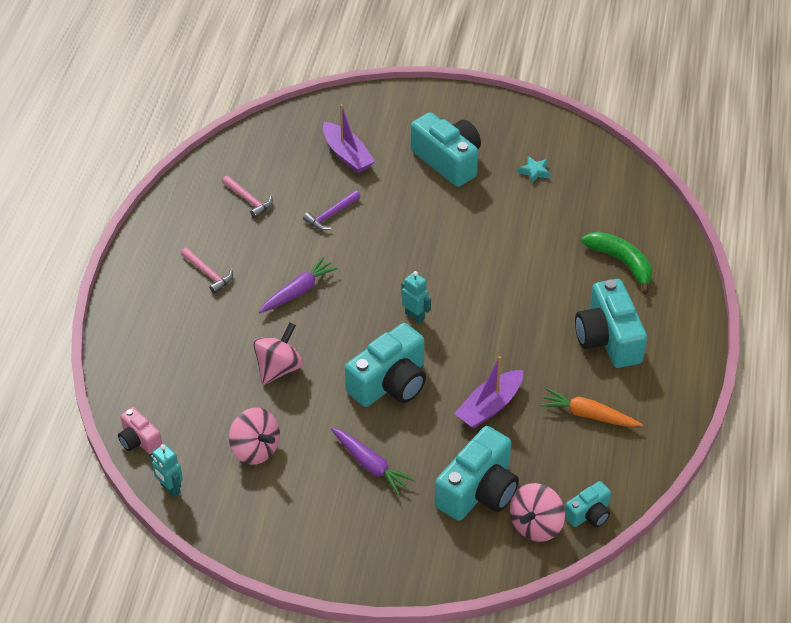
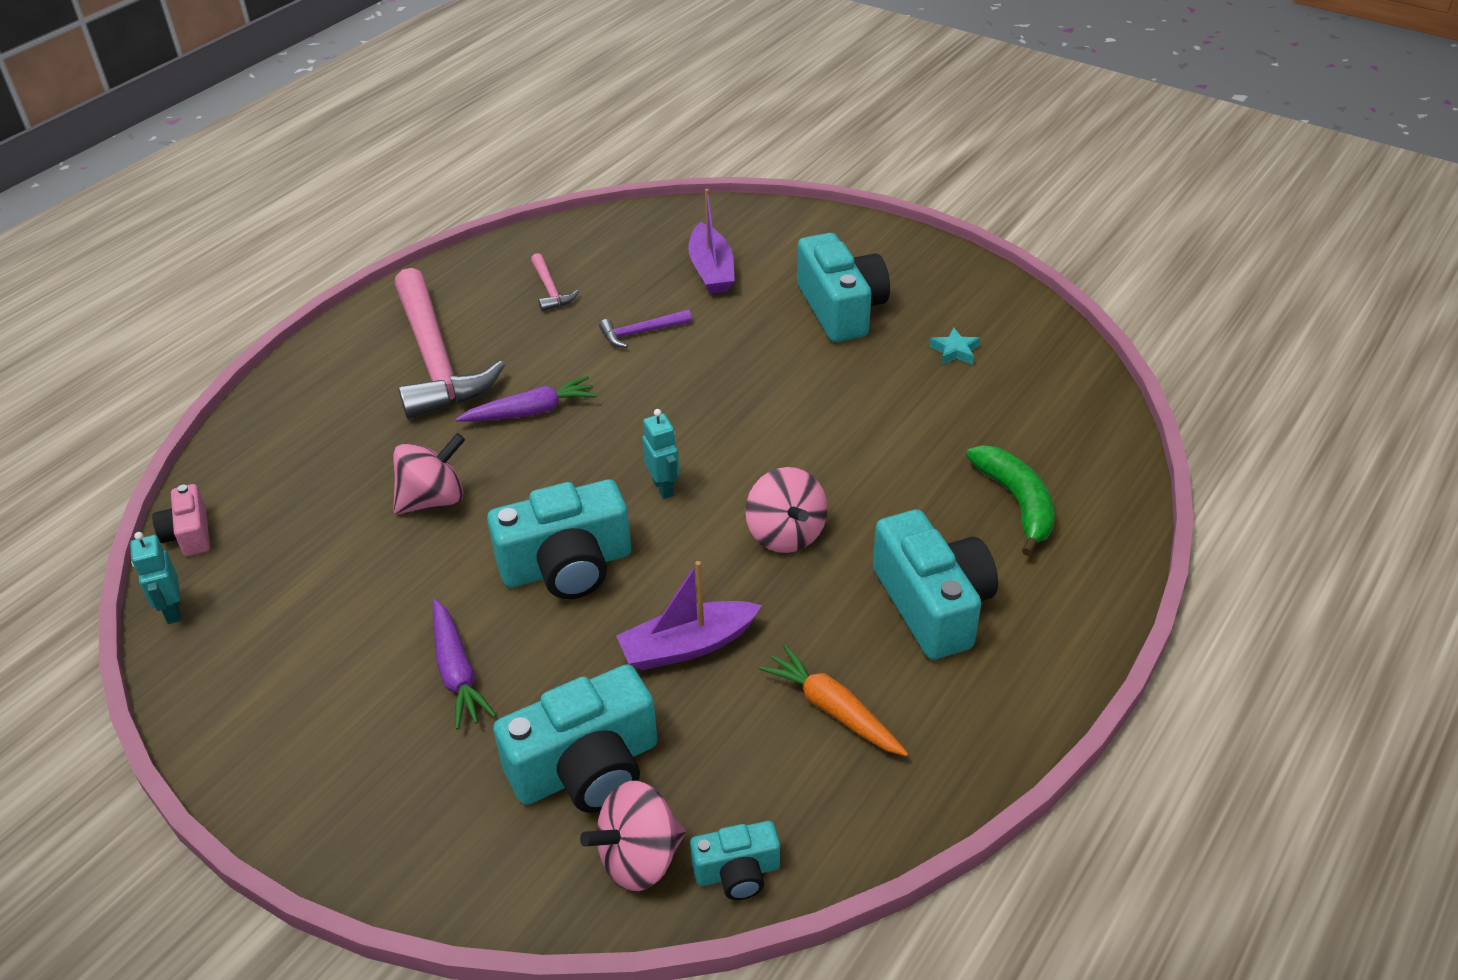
camera: 25 degrees right, 5 degrees down
(208, 274) = (436, 359): pink hammer -> pink hammer, size x2.34
(255, 449) = (321, 596): pink spinning top -> pink spinning top (785, 534)
(608, 338) = (933, 604): turquoise camera -> turquoise camera turned 150 degrees clockwise

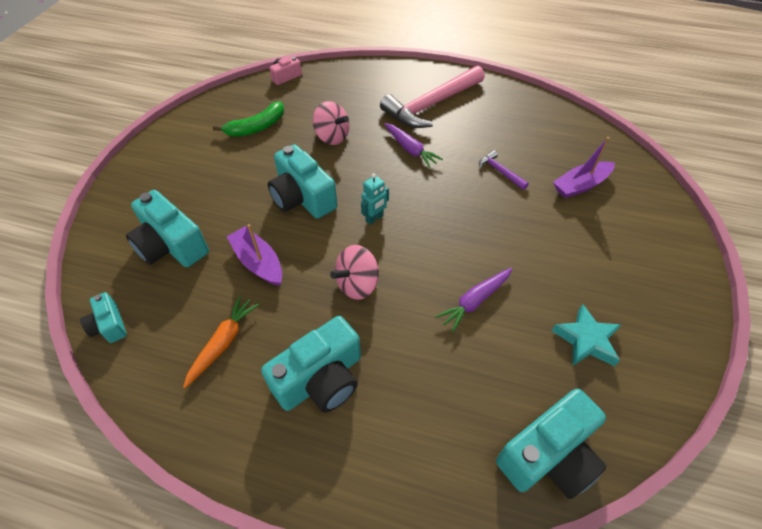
camera: 70 degrees right, 10 degrees up
(173, 611) = (241, 89): turquoise robot -> none
(457, 672) = (224, 181): purple carrot -> purple carrot (475, 301)
(550, 289) = (513, 125): pink hammer -> none
(639, 858) = (118, 282): pink spinning top -> none
(841, 309) = (588, 260): turquoise camera -> turquoise camera (548, 455)
(955, 351) = (586, 340): turquoise star -> turquoise star, size x1.69
(1017, 503) = (438, 415): green banana -> green banana (257, 127)

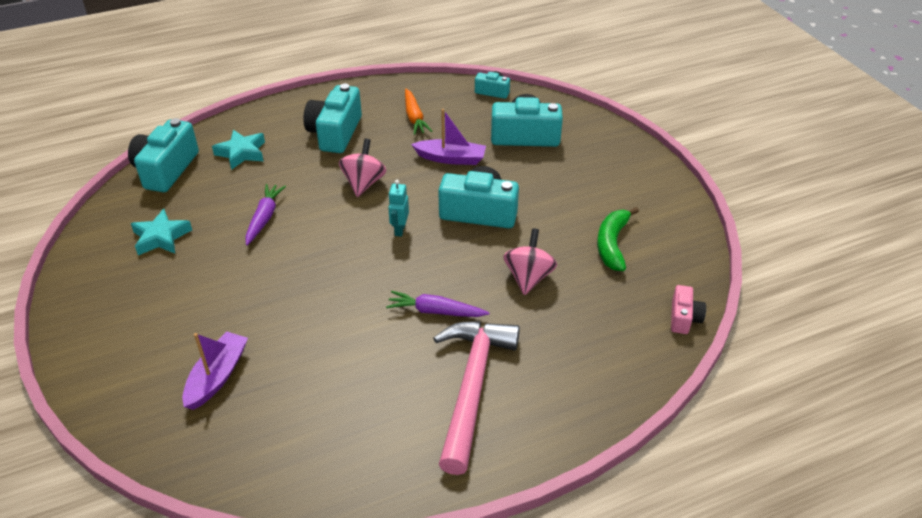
camera: 140 degrees right, 10 degrees down
(332, 137) = (528, 277): pink spinning top -> pink spinning top turned 105 degrees clockwise
(444, 421) = (241, 153): none -> turquoise star
(500, 172) = (318, 341): purple hammer -> none

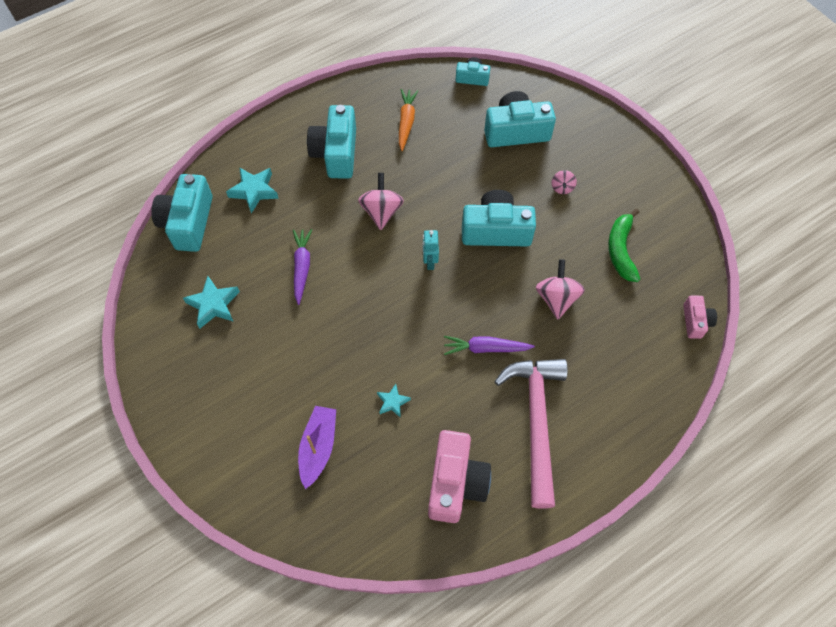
camera: 10 degrees left, 20 degrees up
(315, 346) = (392, 402): none -> turquoise star
(359, 433) = (456, 483): none -> pink camera
(414, 117) = (406, 122): orange carrot -> orange carrot turned 150 degrees counterclockwise
(451, 158) = (454, 169): purple boat -> none
(561, 185) = (562, 188): none -> pink spinning top

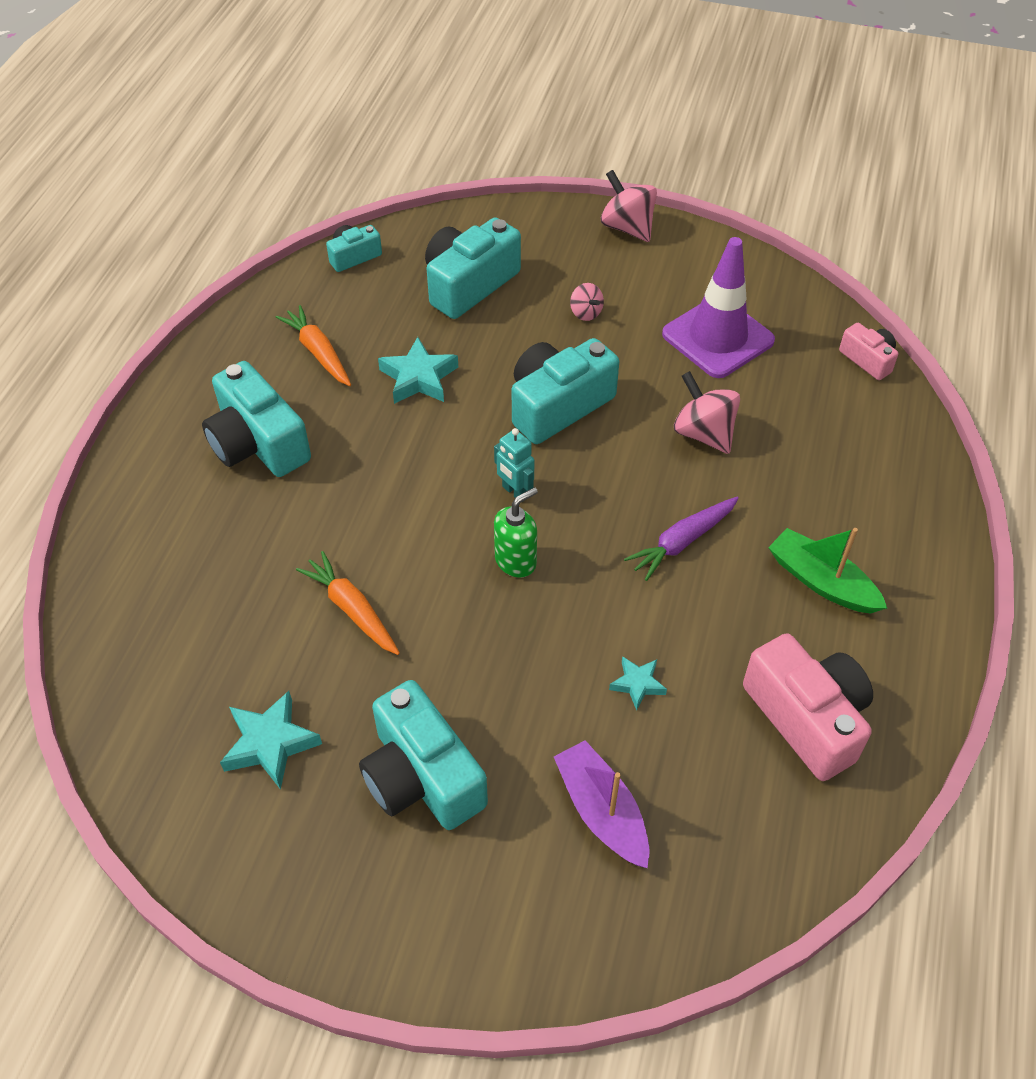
camera: 40 degrees left, 10 degrees down
(188, 222) = (121, 665): turquoise camera -> turquoise camera (421, 777)
(254, 191) = (184, 561): turquoise star -> turquoise star (419, 378)
(302, 267) = (352, 609): purple carrot -> orange carrot
(381, 212) = (392, 474): pink spinning top -> pink spinning top (627, 227)
(396, 298) = (516, 561): none -> green soap dispenser
(536, 422) = (821, 581): pink hammer -> green boat
(621, 250) = (718, 337): green banana -> purple traffic cone

